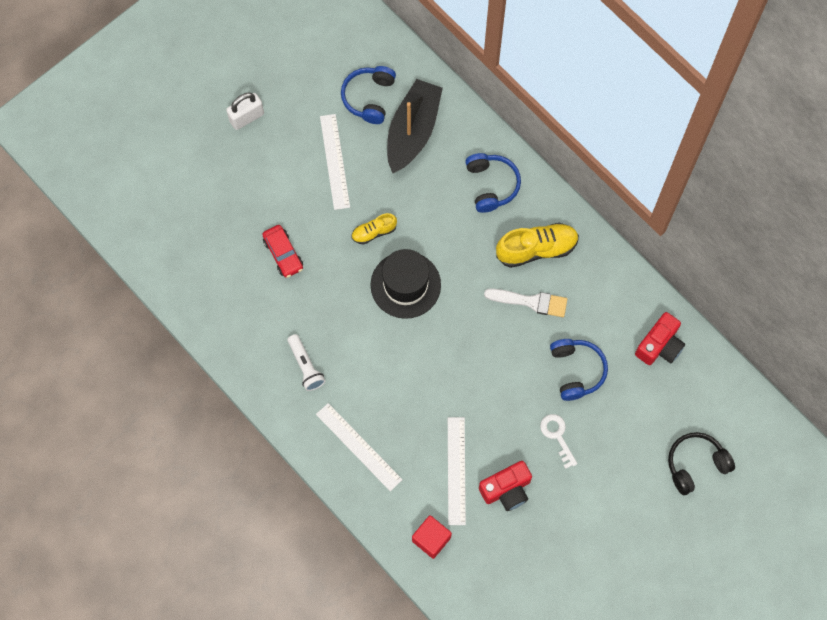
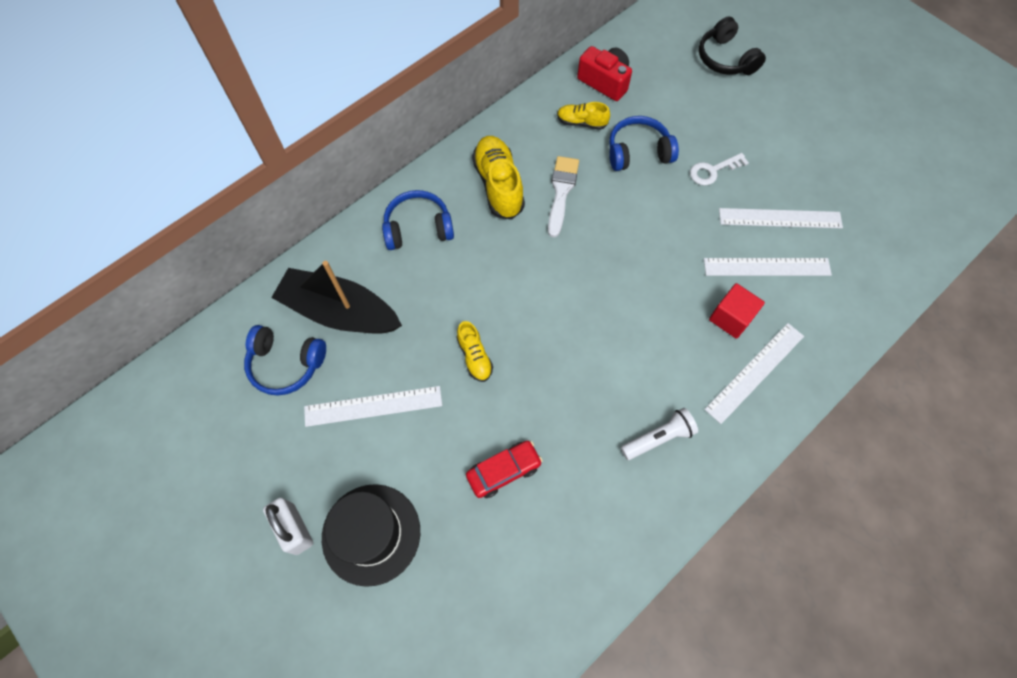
camera: 90 degrees left, 5 degrees down
(405, 285) = (544, 320): black hat -> black hat (371, 534)
(431, 539) = (851, 293): red cube -> red cube (731, 318)
(506, 490) = (780, 218): red camera -> white ruler
(609, 322) = (581, 122): none -> yellow shoe

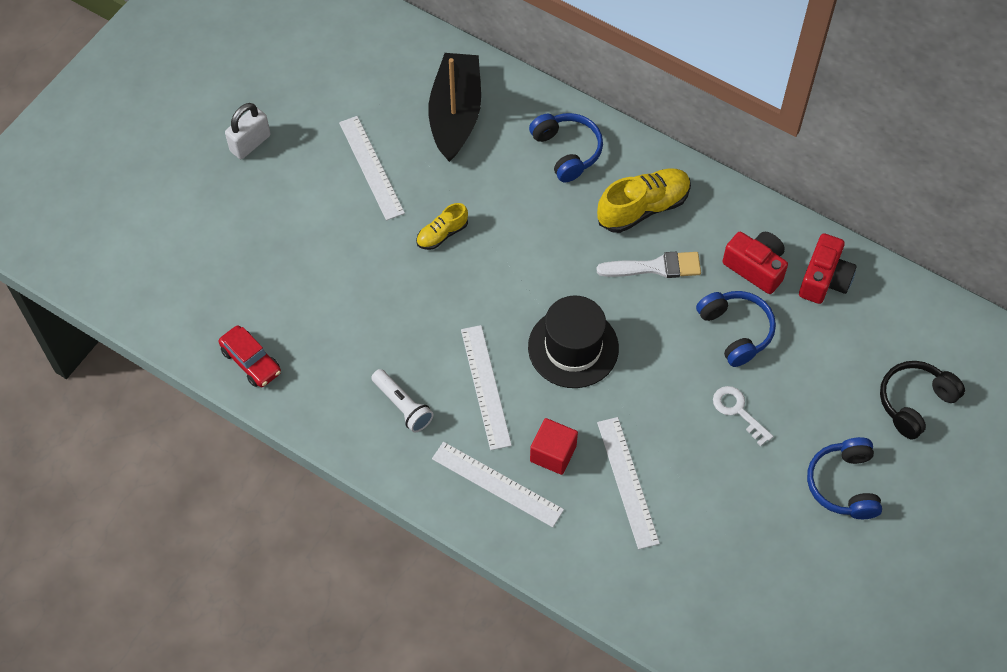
camera: 75 degrees right, 5 degrees down
(286, 364) = (392, 90): blue headphones -> blue headphones (843, 484)
(371, 534) = (259, 198): black hat -> black hat (573, 347)
(504, 471) = (338, 284): red car -> red car (251, 361)
(581, 122) = (755, 267): yellow shoe -> red camera
(780, 218) = (697, 489): white ruler -> white ruler (485, 386)

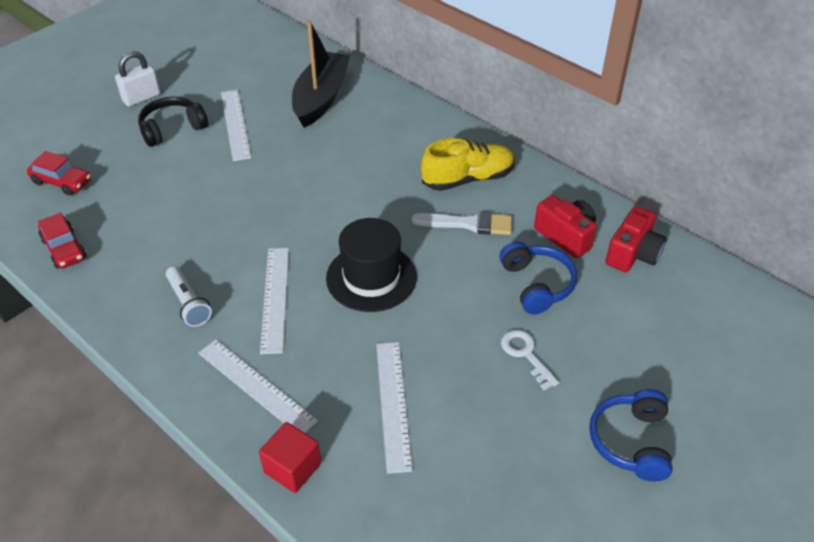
camera: 10 degrees right, 15 degrees down
(211, 276) = (62, 182): none -> red car
(442, 234) = (278, 176): yellow shoe -> none
(553, 453) = (323, 366): red cube -> red cube (292, 468)
(567, 151) = (410, 132): blue headphones -> none
(914, 402) = (718, 373): black headphones -> black headphones (172, 129)

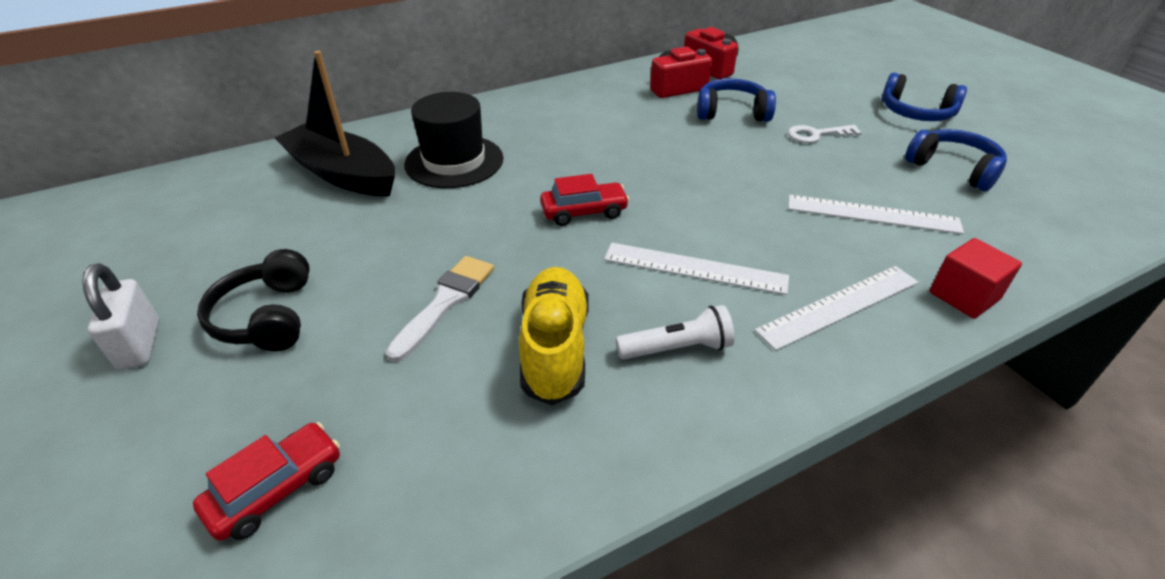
camera: 70 degrees left, 5 degrees down
(64, 249) = (477, 499): red car -> red car (584, 212)
(235, 124) = (323, 251): white ruler -> none
(371, 277) = (686, 195): black hat -> black hat (454, 161)
(468, 179) = (568, 114): yellow shoe -> yellow shoe (555, 348)
(468, 224) = (634, 127): white brush -> white brush (445, 302)
(511, 472) = (953, 169): none -> blue headphones

